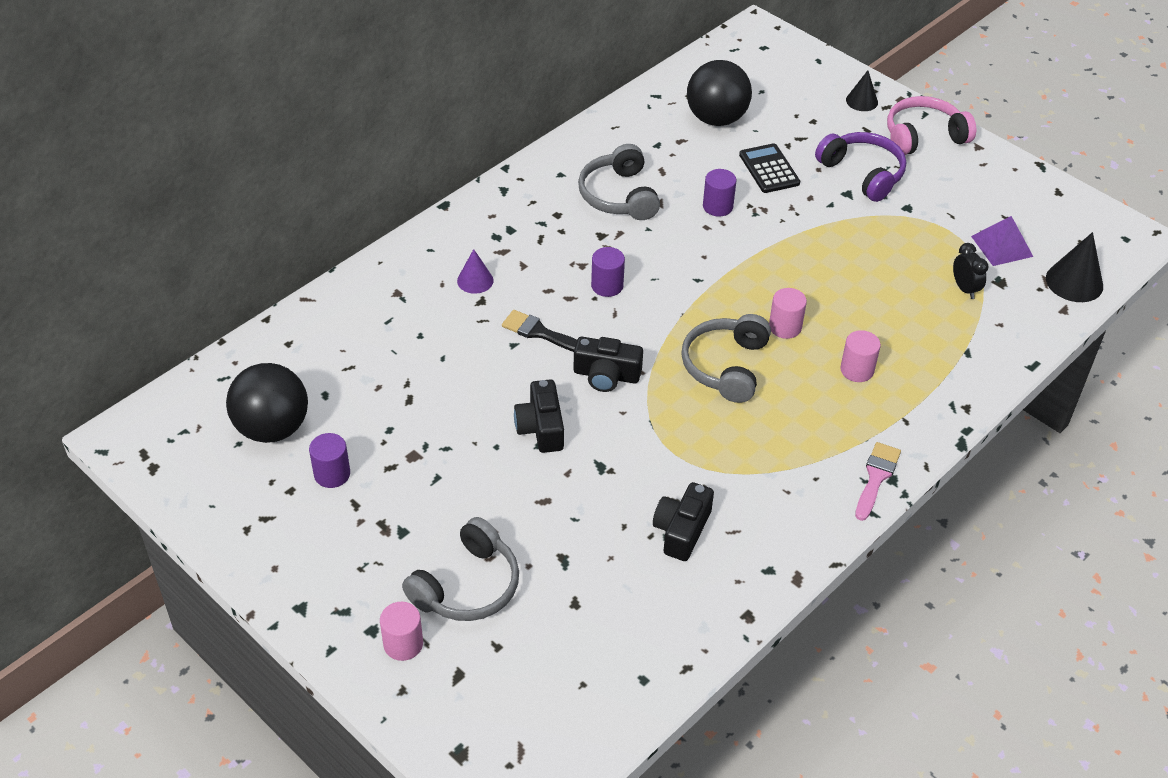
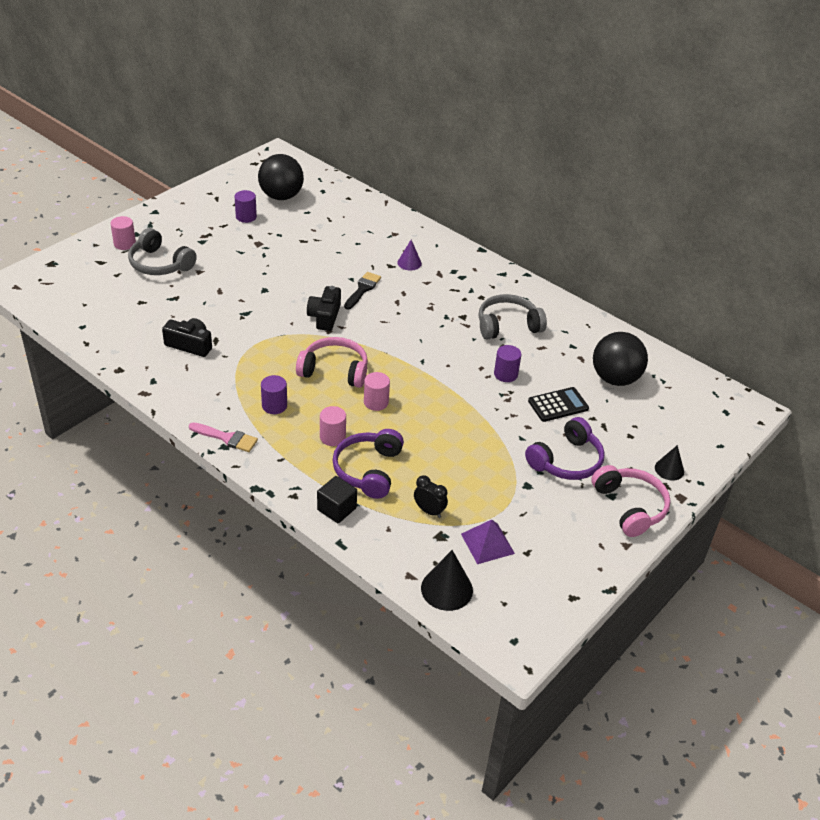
camera: 85 degrees right, 5 degrees down
(541, 427) = (279, 290): black camera -> none
(607, 286) = (410, 318): purple cylinder -> purple cylinder (274, 406)
(726, 366) = (334, 370): grey headphones -> pink headphones
(909, 338) = (368, 470): none -> purple headphones
(965, 289) = (429, 511): black clock -> black clock turned 120 degrees counterclockwise
(979, 368) = (336, 509): none -> black cube

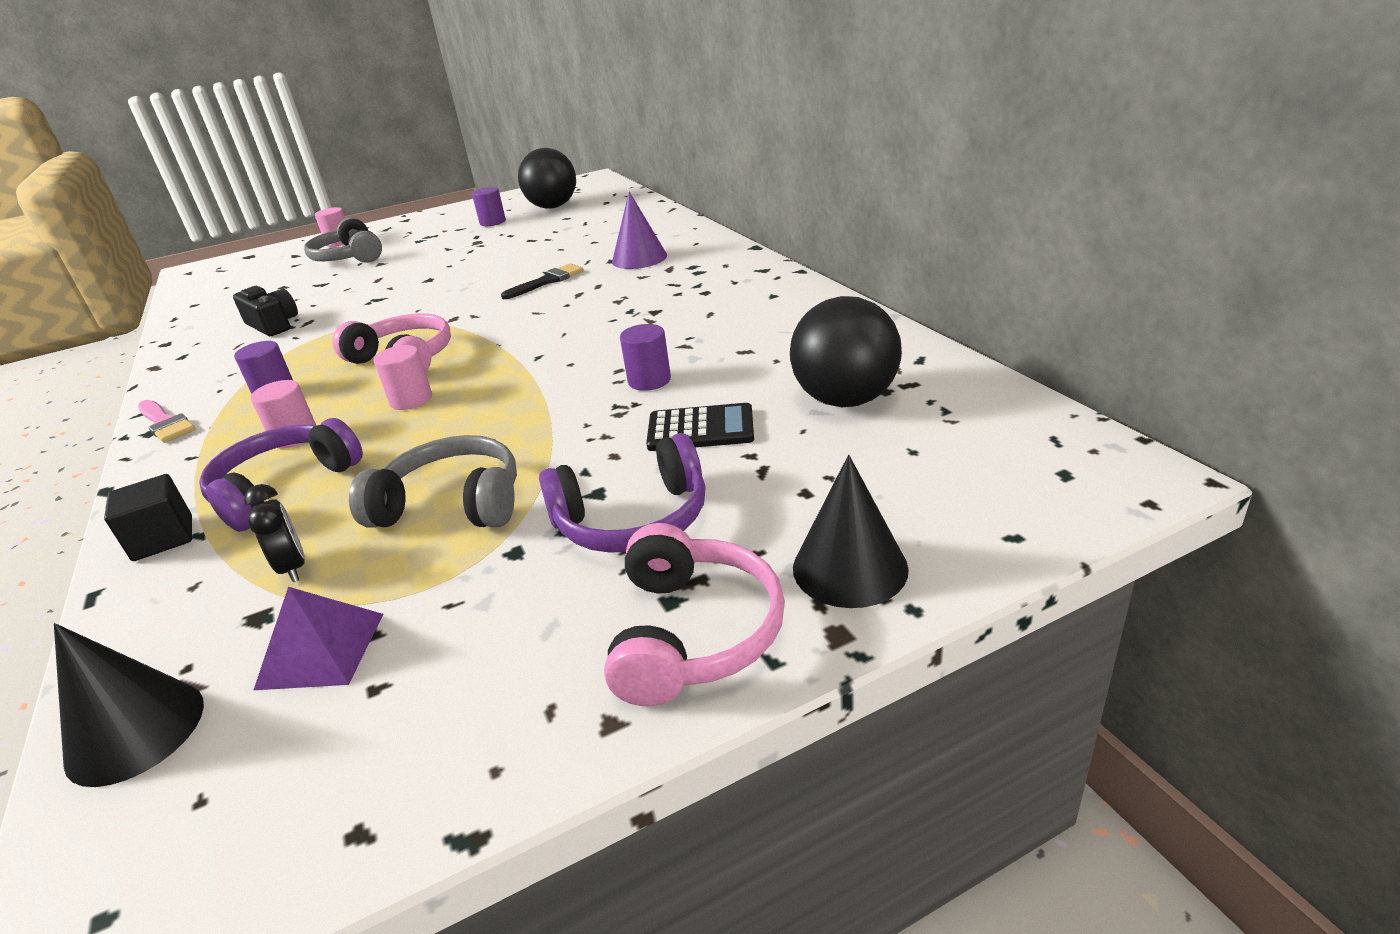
camera: 30 degrees right, 10 degrees down
(325, 316) = (466, 305): black camera -> none
(409, 263) = (639, 258): purple cone -> purple cone, size x1.57
(507, 325) = (713, 323): grey headphones -> grey headphones (452, 504)
(669, 469) = (849, 568): black cone -> black cone, size x1.57

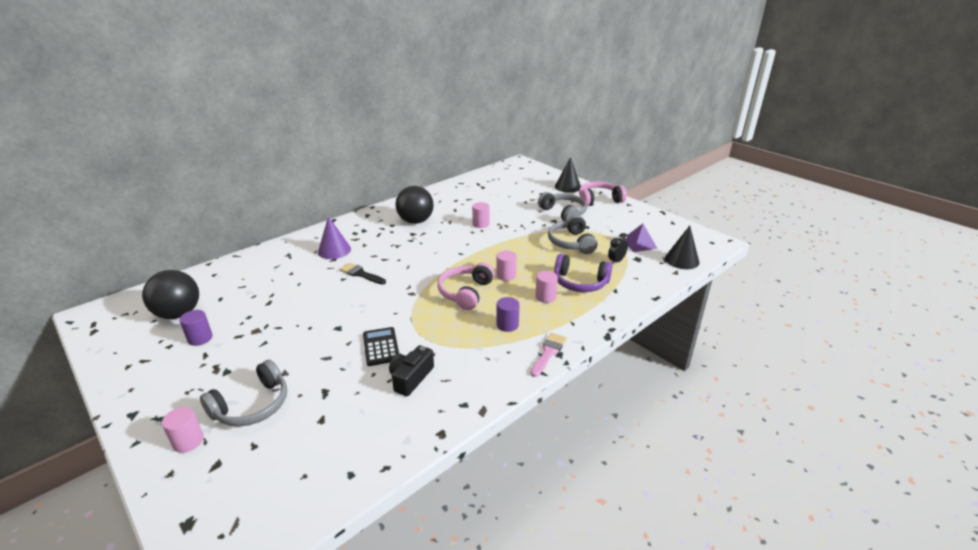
camera: 110 degrees left, 0 degrees up
(163, 538) = (622, 298): black cube -> none
(633, 519) = (563, 213): purple headphones -> grey headphones
(649, 380) = (481, 224): purple cylinder -> pink cylinder
(700, 429) = (513, 210): black calculator -> black calculator (381, 347)
(845, 400) = (489, 191): black ball -> black ball (416, 221)

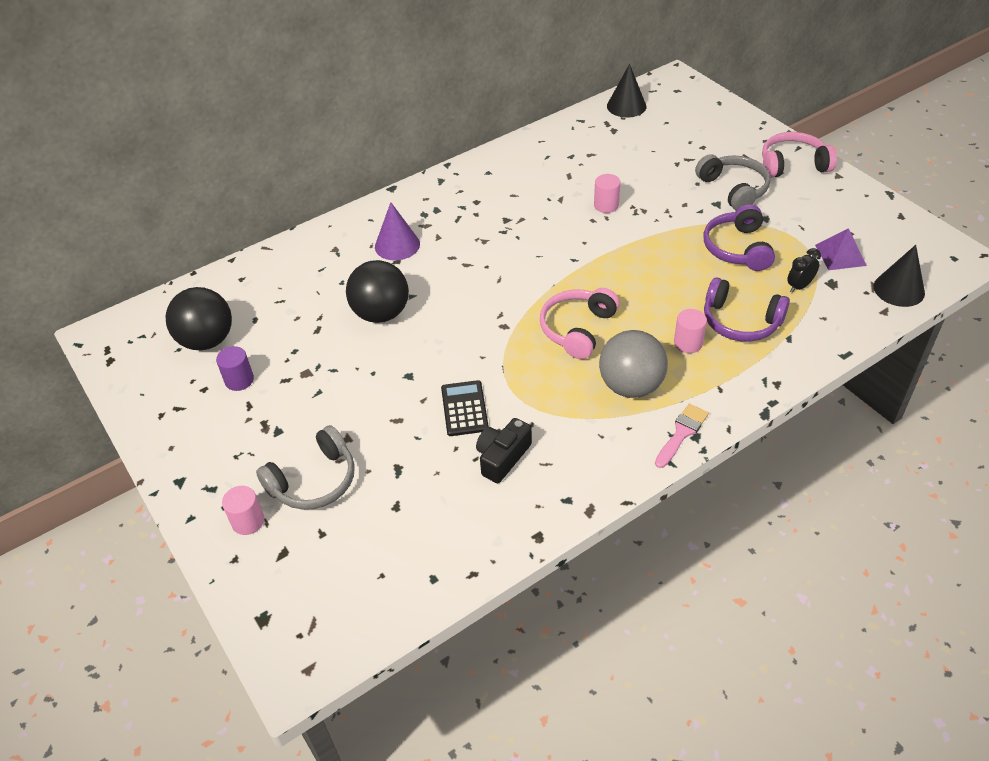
camera: 10 degrees right, 15 degrees up
(361, 274) = (435, 289): black brush -> none
(416, 221) = (511, 196): black ball -> black ball (381, 313)
(506, 275) = (636, 303): pink cylinder -> none
(507, 325) = (631, 386): purple cylinder -> grey ball
(568, 187) = (747, 134): black cone -> black cone (626, 106)
(571, 243) = (737, 248): grey headphones -> purple headphones

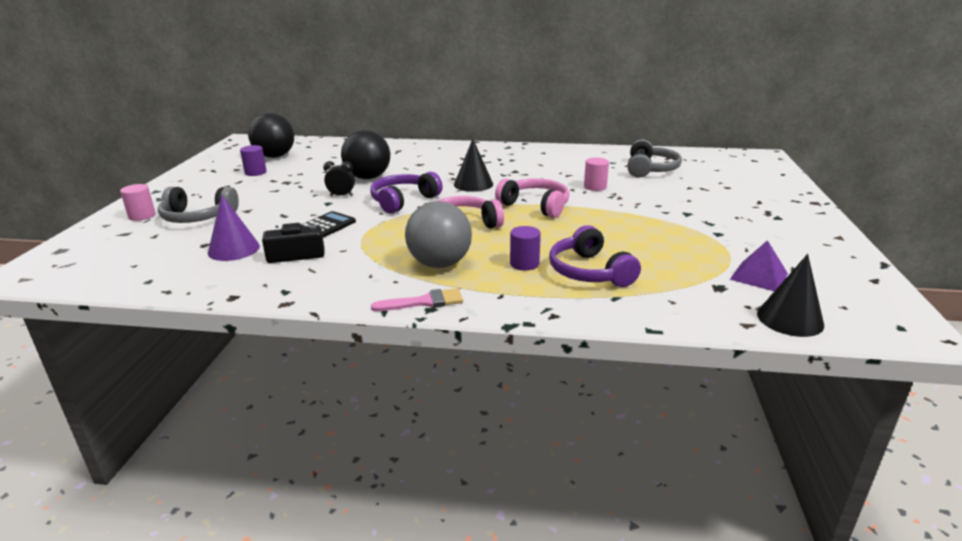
camera: 40 degrees right, 20 degrees down
(397, 245) = (432, 159): purple cone -> purple cone (234, 249)
(626, 106) = (697, 156): black cone -> black cone (473, 184)
(688, 343) = (524, 264): pink cylinder -> purple cylinder
(733, 189) = (716, 212): grey headphones -> grey headphones (650, 169)
(737, 248) = (662, 238): purple headphones -> purple headphones (403, 201)
(793, 164) = (799, 218): pink headphones -> pink headphones (535, 206)
(799, 286) = (681, 276): black clock -> black clock (341, 196)

